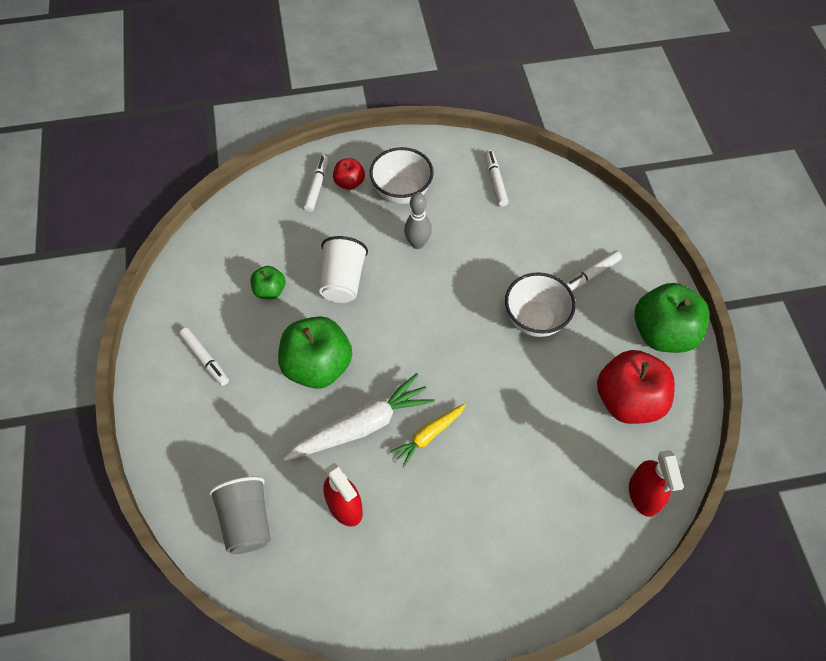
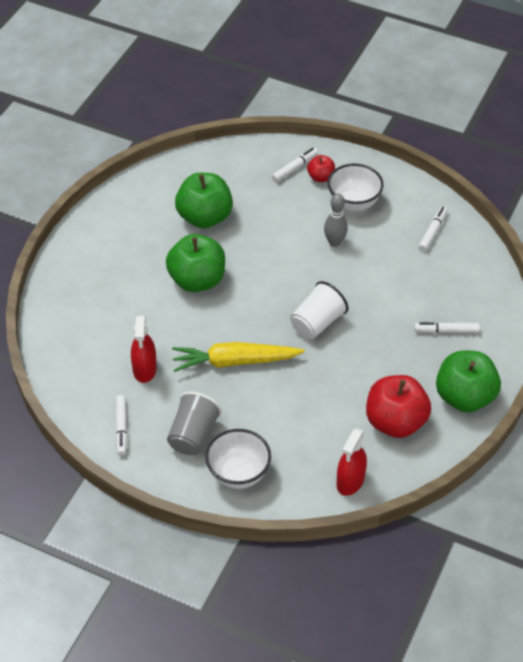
camera: 35 degrees right, 10 degrees down
(205, 359) = (128, 236): white marker -> white marker (121, 428)
(247, 521) = (78, 341): grey cup -> grey cup (193, 435)
(270, 291) = (204, 217): green apple -> green apple, size x1.98
(343, 281) = (259, 238): white cup -> white cup (317, 323)
(362, 426) = (195, 331): white carrot -> none
(428, 435) = (234, 362): yellow carrot -> yellow carrot, size x1.74
(535, 320) = (375, 336): white bowl -> white bowl (238, 474)

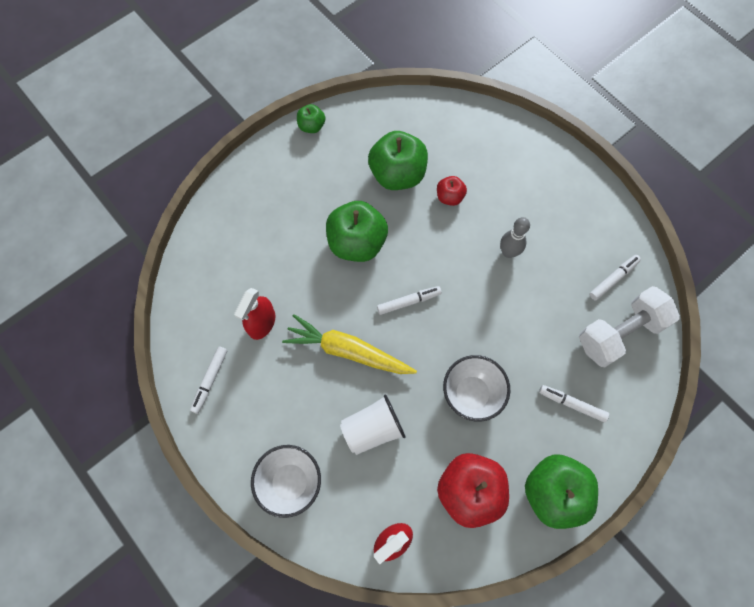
camera: 25 degrees right, 20 degrees up
(104, 206) = (311, 126): none -> green apple
(193, 435) = (270, 418): grey cup -> none
(295, 168) = (510, 151): white marker -> white marker (408, 301)
(317, 323) = (447, 340): white cup -> white cup (372, 429)
(320, 177) = (530, 171): red apple -> red apple (449, 197)
(353, 203) = (548, 214): white bowl -> white bowl (471, 394)
(458, 268) = (619, 333): none -> white dumbbell

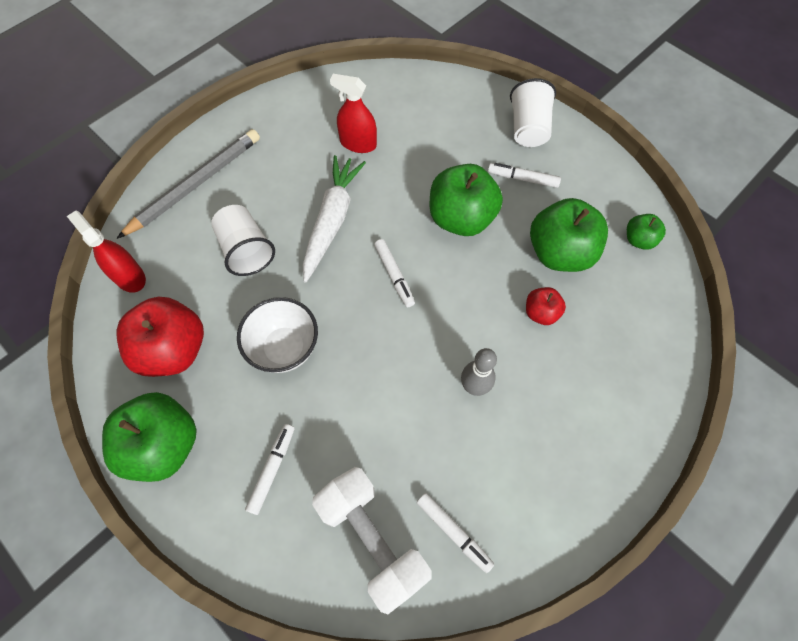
camera: 85 degrees right, 5 degrees down
(210, 380) = (297, 111): white marker -> white marker (522, 179)
(267, 176) = (528, 128): none -> white cup
(290, 482) = (195, 184): white bowl -> grey pencil
(311, 126) = (603, 161): green apple -> green apple (639, 240)
(348, 351) = (332, 221): yellow carrot -> white carrot

